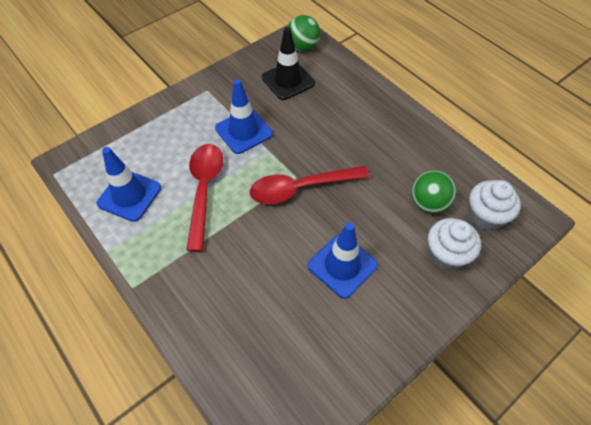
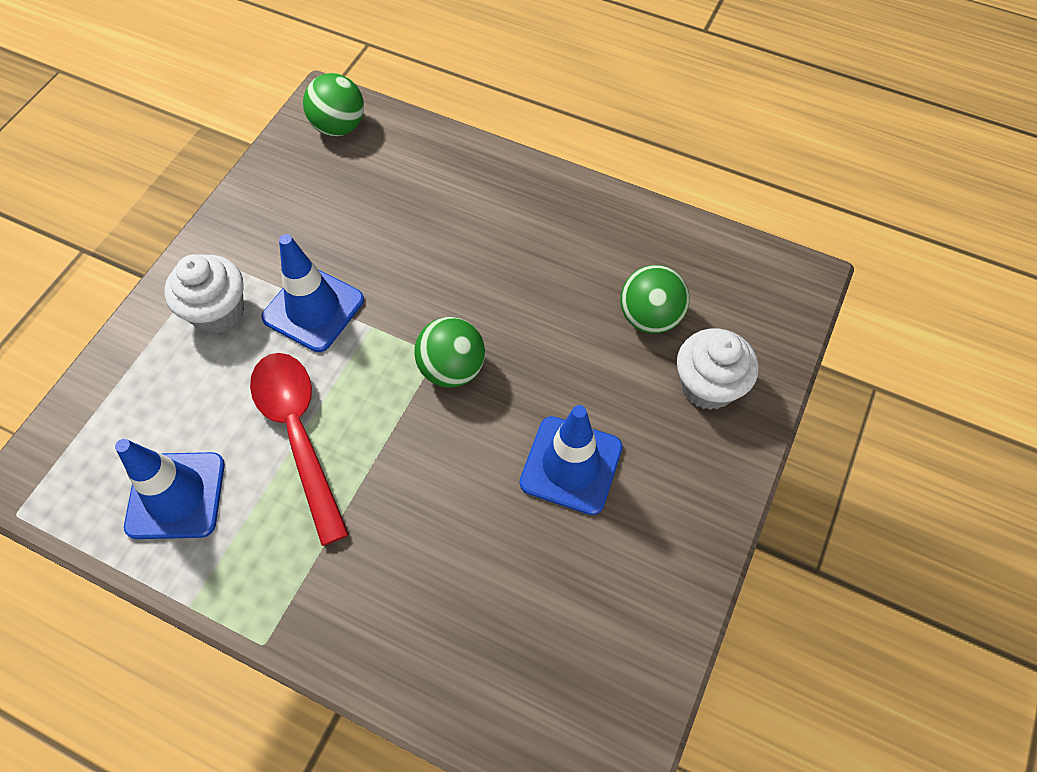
camera: 25 degrees left, 5 degrees up
(288, 80) = (343, 194): black traffic cone -> none
(301, 188) = (452, 368): red spoon -> green ball
(485, 216) = (735, 305): white cupcake -> white cupcake (218, 312)

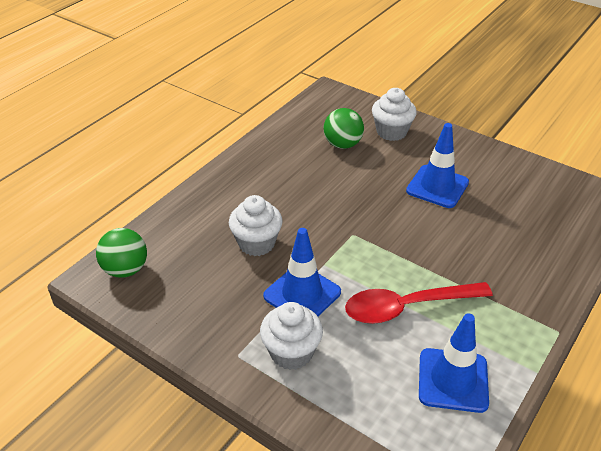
camera: 80 degrees left, 20 degrees down
(401, 244) = (256, 243): none -> white cupcake
(452, 368) = (365, 228): green ball -> none

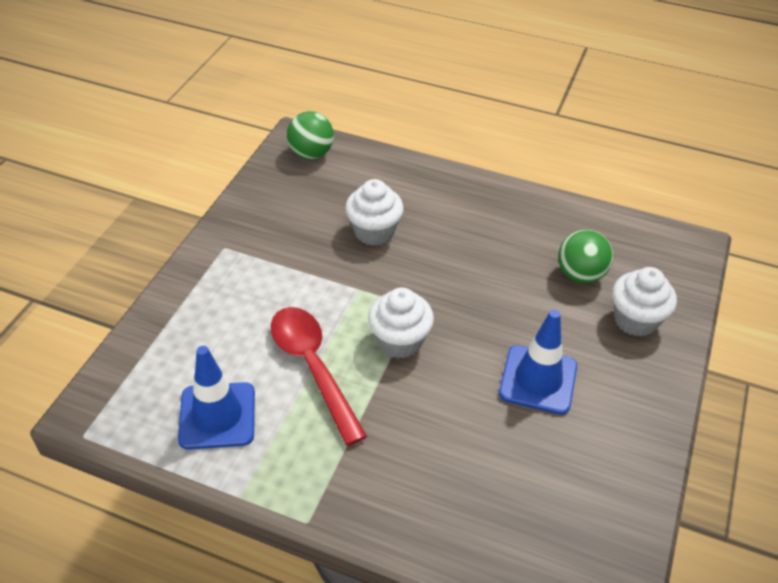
camera: 75 degrees right, 5 degrees up
(291, 352) = (233, 283): white cupcake -> white cupcake (399, 341)
(302, 294) = (310, 278): blue traffic cone -> none

